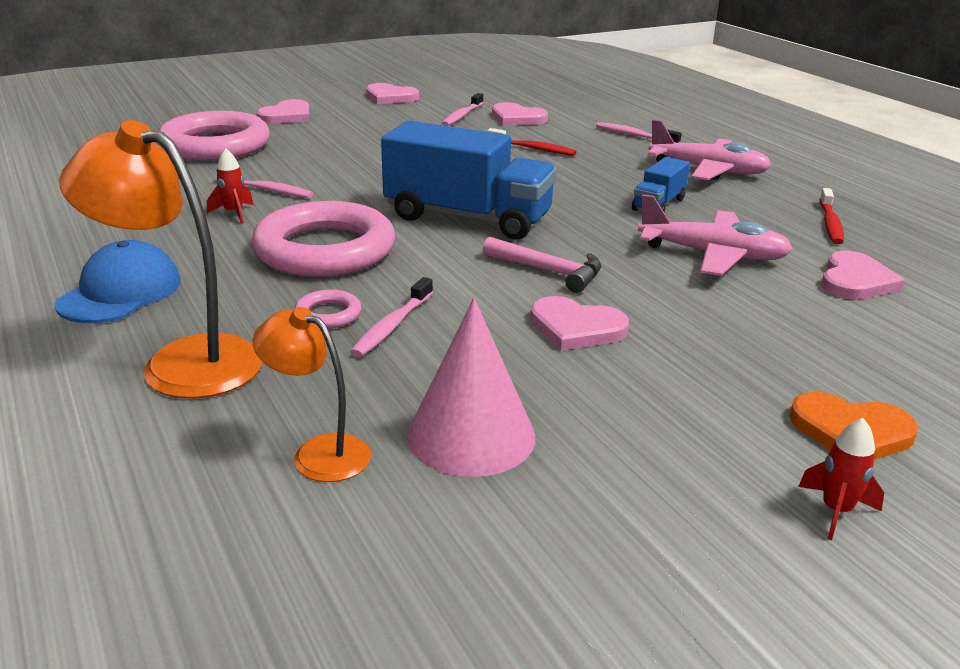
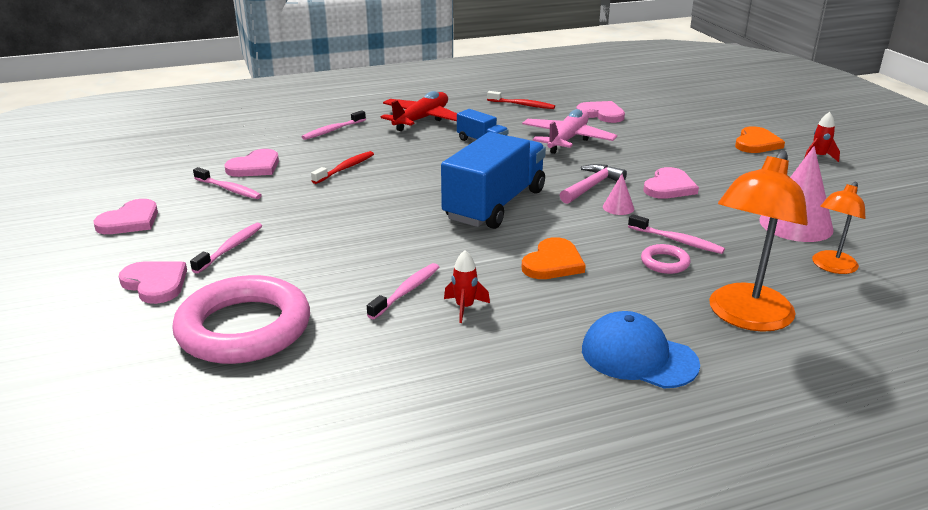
camera: 80 degrees left, 0 degrees up
(325, 250) = (553, 263): pink ring -> orange heart
(346, 128) = (230, 248): none -> pink toothbrush
(486, 288) = (618, 207): none -> pink cone
(708, 170) = (421, 119): pink plane -> red plane

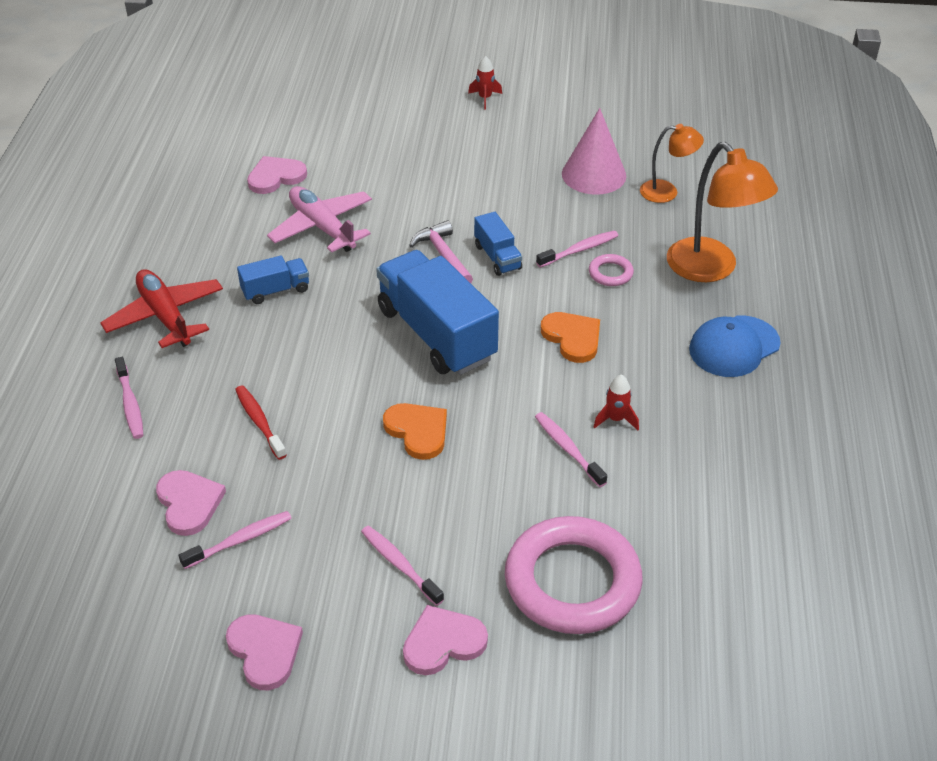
camera: 65 degrees left, 15 degrees up
(522, 105) = (196, 222): red toothbrush -> none
(618, 207) = (497, 257): pink cone -> blue truck
(669, 187) = (479, 209): pink heart -> none
(756, 143) = (430, 116): orange heart -> orange heart (418, 431)
(831, 267) = (667, 192): orange lamp -> orange lamp turned 60 degrees counterclockwise

